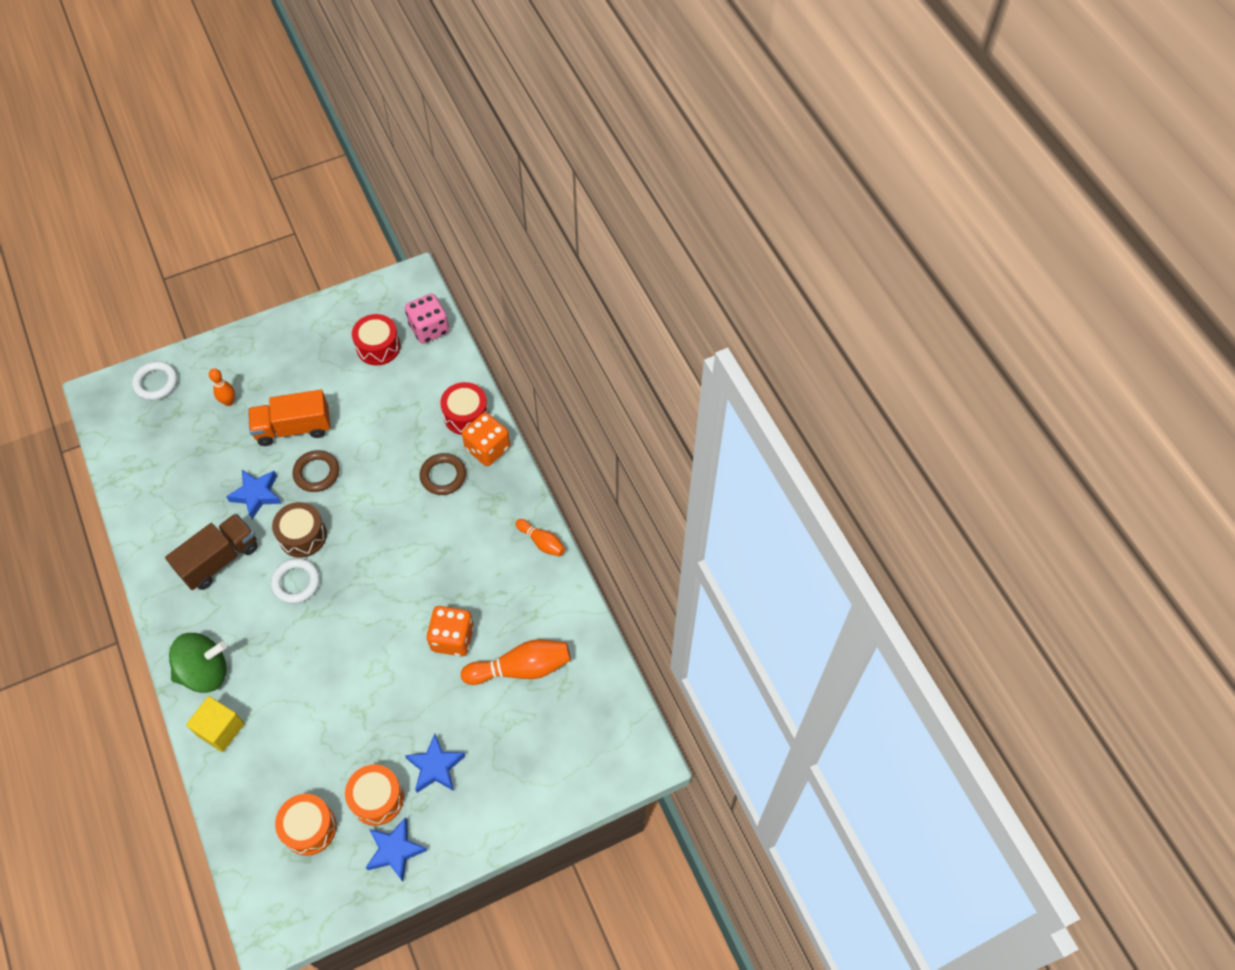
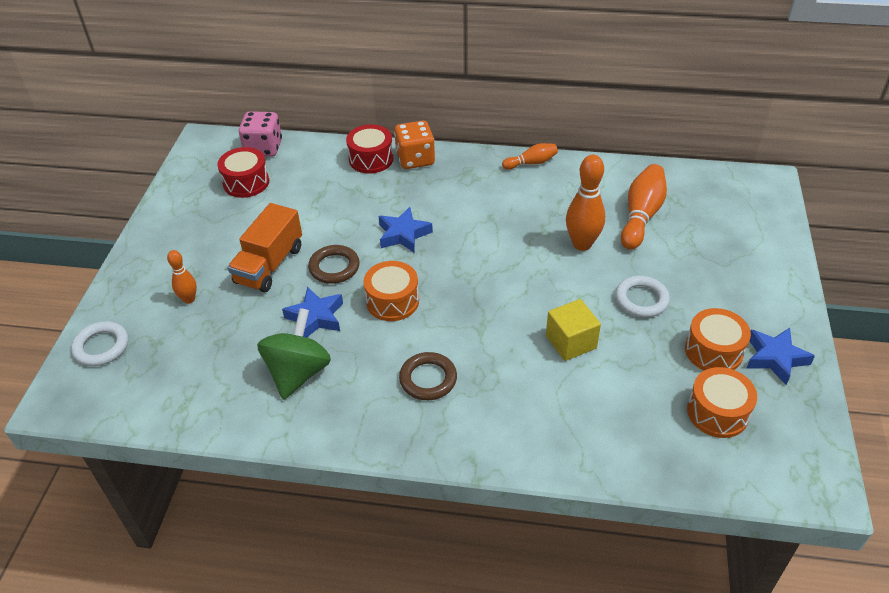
camera: 55 degrees left, 15 degrees down
(205, 672) = (483, 432): green spinning top -> green spinning top (298, 373)
(219, 560) = (362, 372): brown truck -> none
(220, 729) = (561, 444): yellow cube -> yellow cube (571, 342)
(296, 582) = (439, 324): white ring -> white ring (641, 299)
(302, 536) = (392, 301): brown drum -> orange drum
(435, 767) = (703, 300): blue star -> blue star (403, 234)
(443, 476) = (417, 192): brown ring -> brown ring (428, 379)
(452, 638) = (582, 244): orange dice -> orange bowling pin

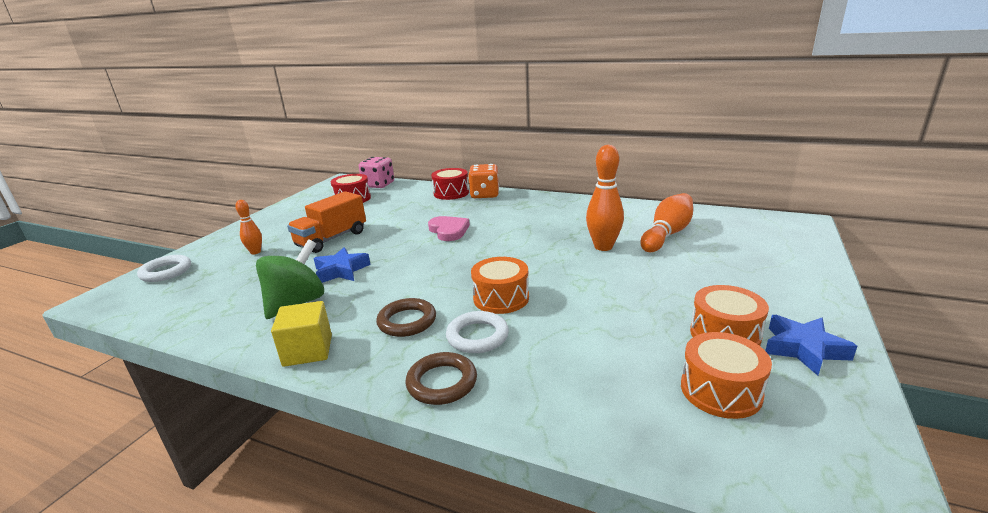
camera: 15 degrees right, 20 degrees down
(334, 267) = (380, 244): brown ring -> brown ring (442, 382)
(392, 301) = (412, 267): orange drum -> orange drum (501, 298)
(403, 234) = (449, 231): blue star -> pink heart
(531, 163) = (578, 201): orange bowling pin -> none
(571, 342) = (564, 310): yellow cube -> yellow cube (308, 350)
(641, 299) = (650, 287): white ring -> white ring (477, 336)

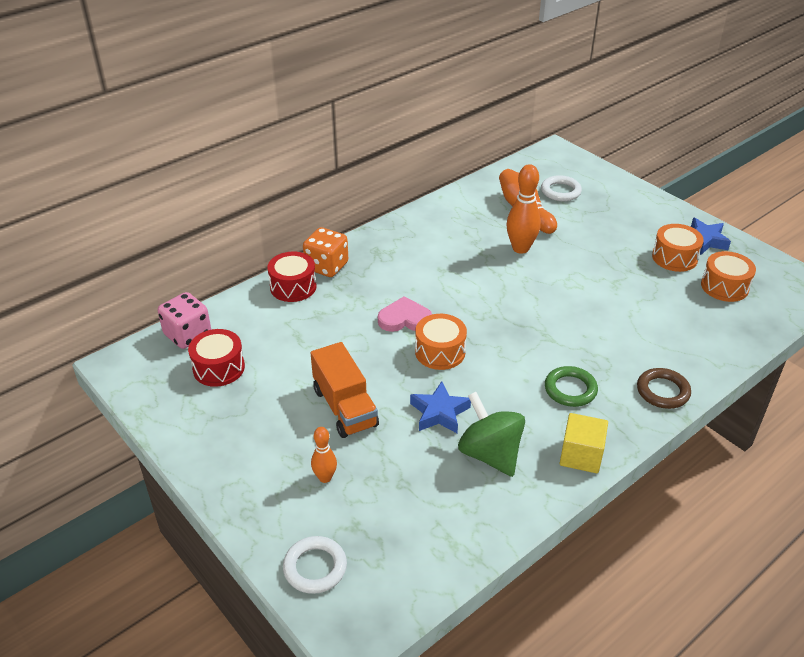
camera: 65 degrees left, 15 degrees up
(407, 321) = (570, 389): brown ring -> green ring
(477, 336) = (615, 358): white ring -> white ring (560, 191)
(501, 298) = (567, 330): orange drum -> orange drum (440, 352)

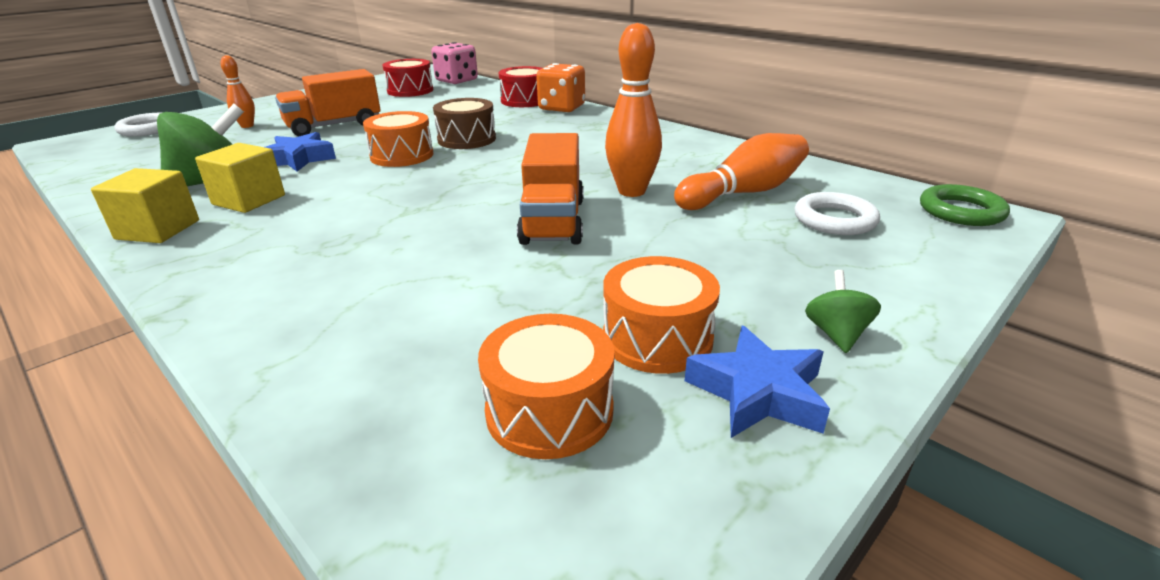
camera: 85 degrees right, 10 degrees down
(404, 319) = (466, 139): pink heart -> brown drum
(529, 421) = (249, 200): none -> yellow cube
(563, 280) = (553, 221): none -> orange truck
(570, 389) = (290, 224): green ring -> green ring (961, 211)
(662, 391) = (233, 298): brown ring -> none
(664, 216) = (836, 334): none -> green spinning top

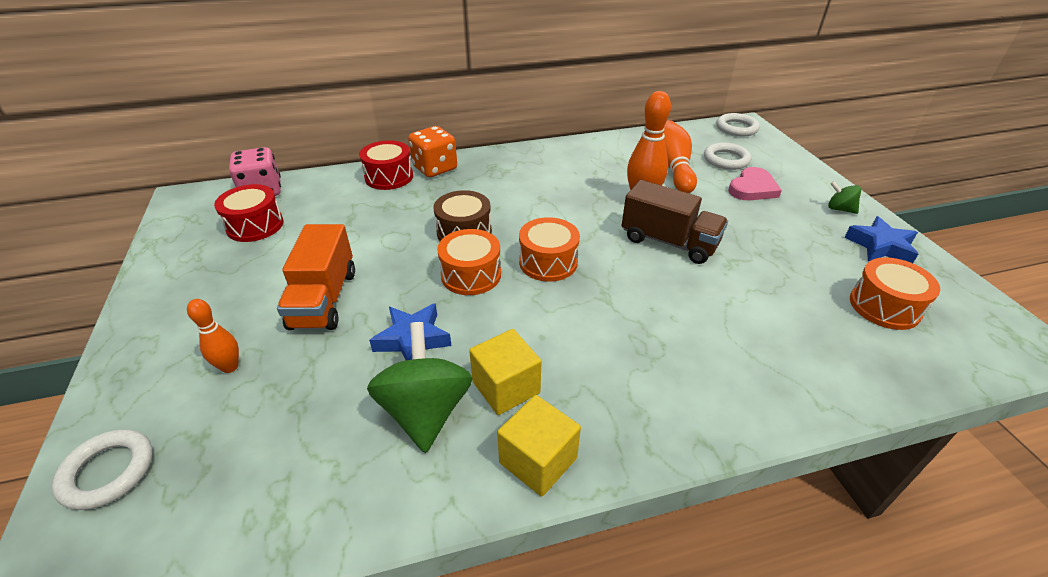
camera: 60 degrees left, 10 degrees up
(553, 221) = (669, 242): orange truck -> brown truck
(657, 338) = (829, 255): orange drum -> orange drum (548, 262)
(779, 250) = (752, 188): none -> pink heart
(961, 211) = (736, 128): green ring -> white ring

